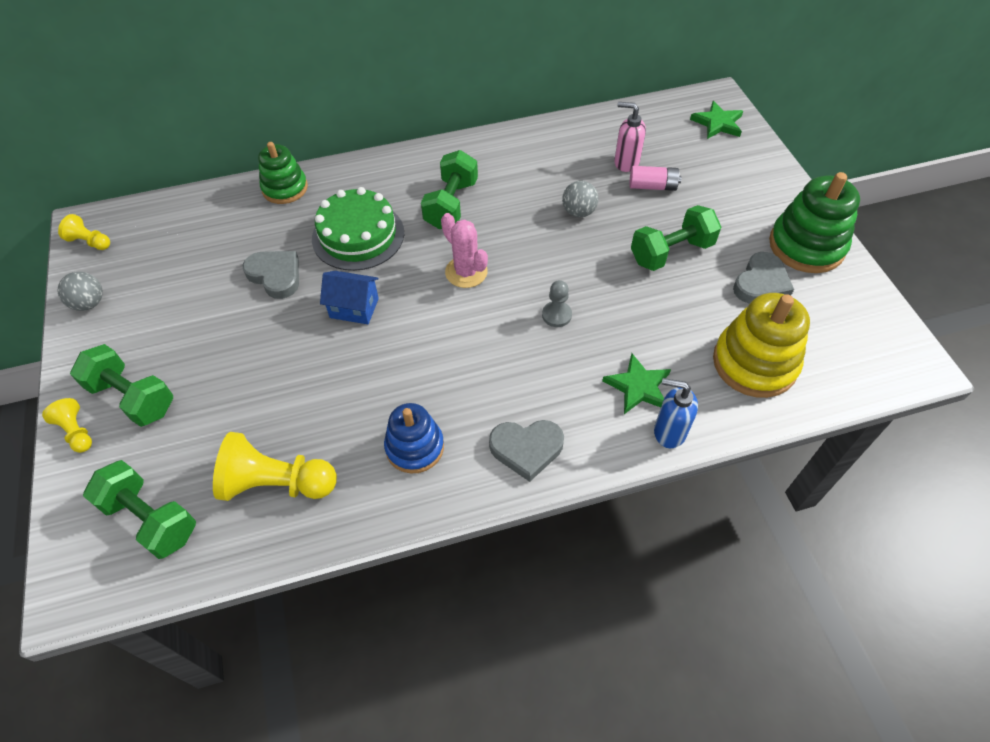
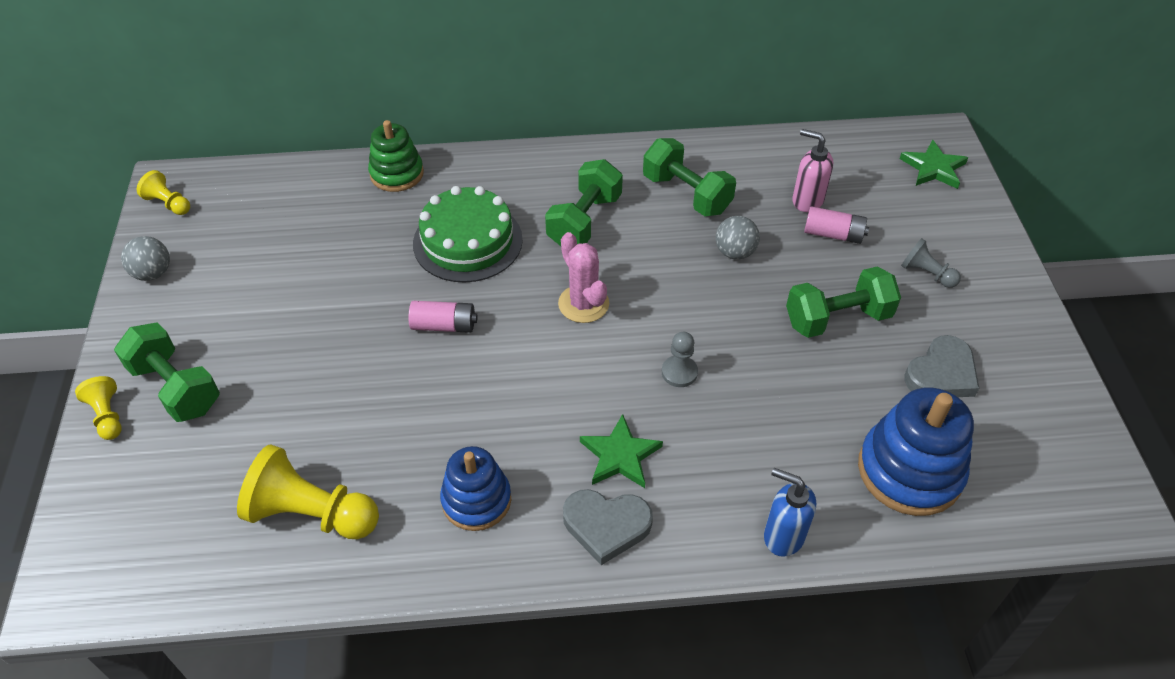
camera: 10 degrees right, 5 degrees down
(151, 518) = (165, 528): green dumbbell -> green dumbbell (686, 194)
(275, 275) = (363, 274): grey heart -> none
(354, 308) = (444, 325): blue house -> pink battery
(638, 387) = (758, 475): green star -> green star (620, 455)
(731, 206) = (926, 273): none -> grey pawn
(754, 363) = (909, 471): yellow stacking toy -> blue stacking toy
(806, 246) = (1010, 337): green stacking toy -> none

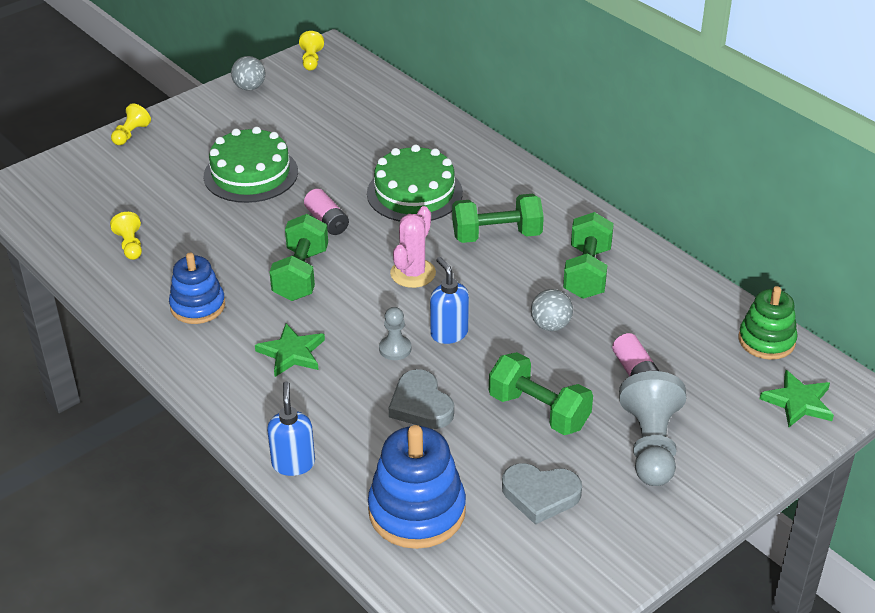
camera: 55 degrees right, 10 degrees down
(176, 387) = (173, 145): green dumbbell -> green dumbbell (301, 274)
(302, 346) = (251, 174): none -> green cake
(312, 513) = (130, 245): yellow pawn -> yellow pawn, size x0.52
(397, 174) = (443, 130): green stacking toy -> green stacking toy (766, 340)
(606, 526) = (227, 373): grey heart -> grey heart (421, 405)
(689, 323) = (449, 333): none -> blue soap dispenser
(807, 200) = (659, 341): pink soap dispenser -> none
(926, 273) = (651, 445): grey pawn -> grey pawn, size x1.91

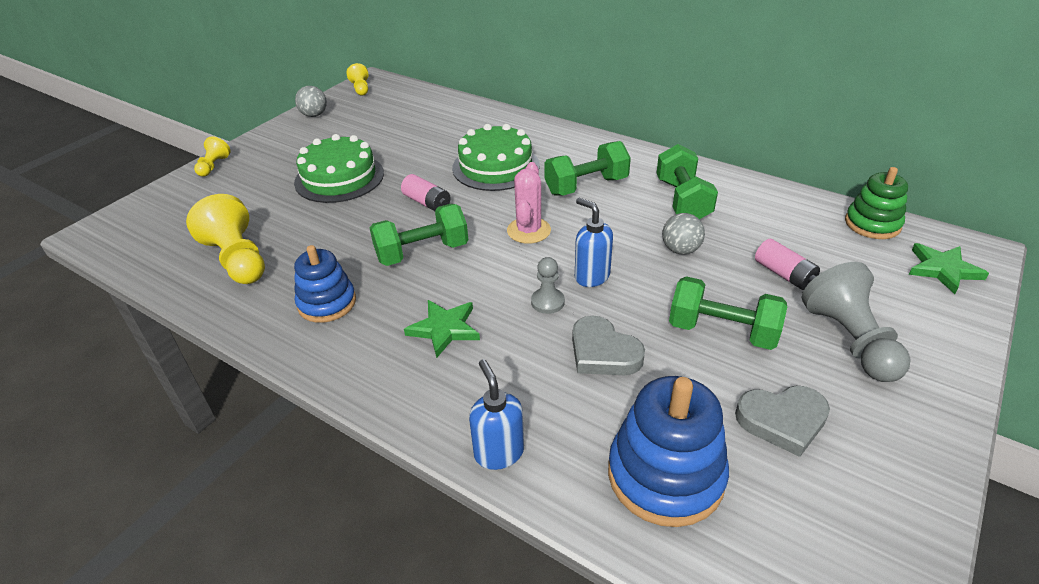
camera: 15 degrees left, 0 degrees up
(130, 245) = (238, 259): yellow pawn -> yellow pawn, size x1.91
(301, 274) = (422, 252): green dumbbell -> green dumbbell turned 75 degrees clockwise

